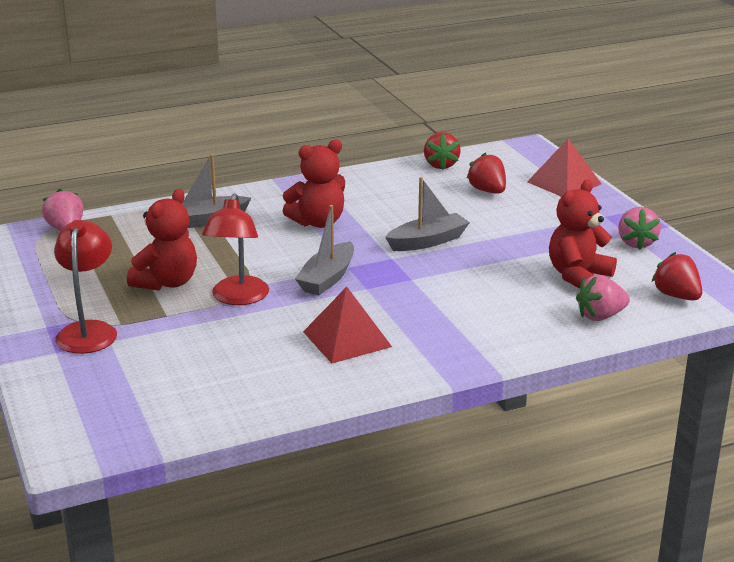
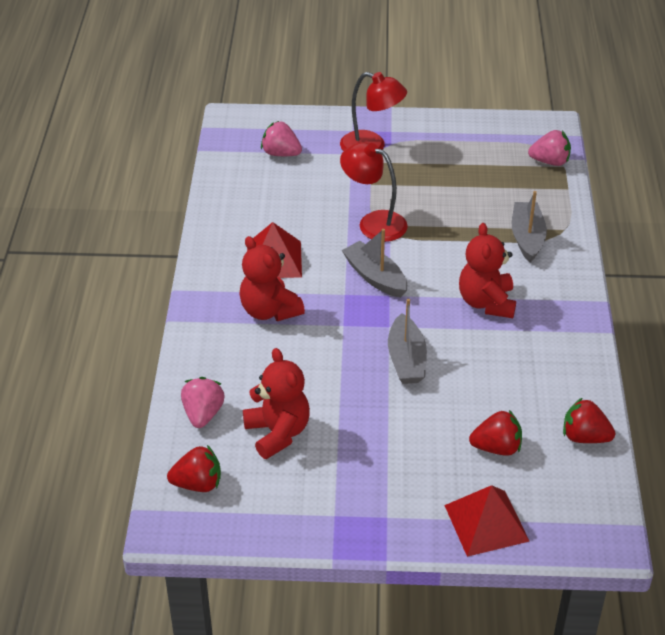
camera: 115 degrees right, 15 degrees up
(167, 282) = (422, 194): red teddy bear -> red teddy bear (269, 311)
(636, 243) = (312, 510): pink strawberry -> pink strawberry (281, 153)

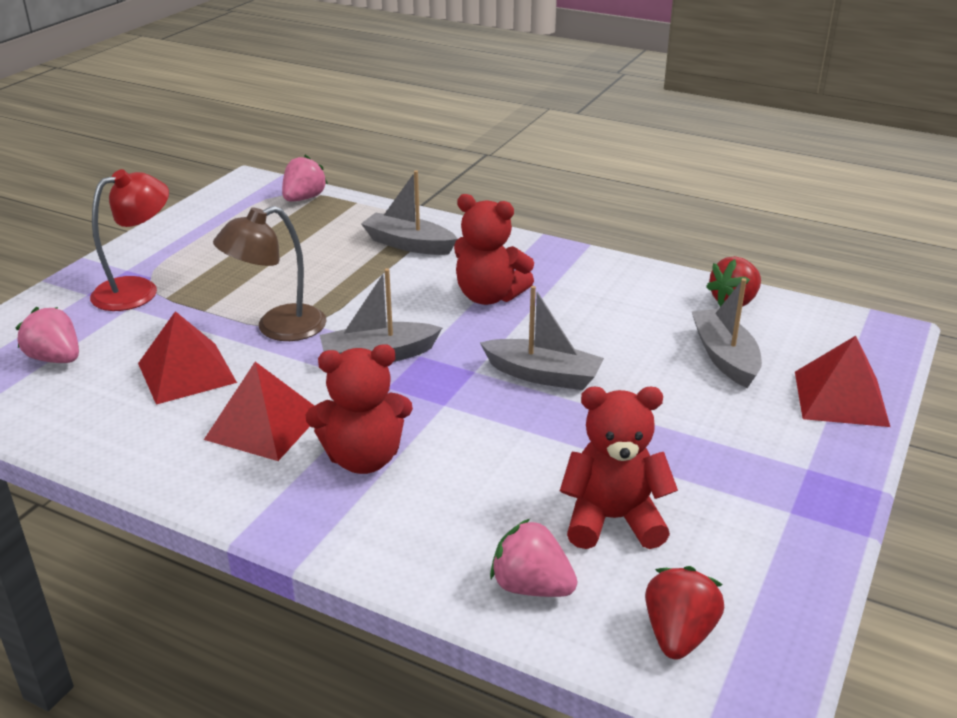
camera: 65 degrees left, 10 degrees down
(281, 153) = (56, 359): pink strawberry -> pink strawberry turned 75 degrees clockwise
(302, 207) = (186, 372): none -> red pyramid
(373, 222) = (278, 328): red lamp -> brown lamp
(496, 447) = (725, 357): red strawberry -> grey boat

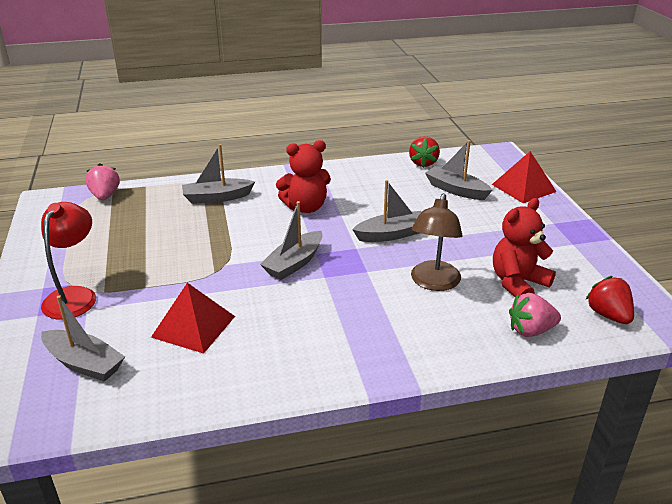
camera: 40 degrees left, 0 degrees up
(56, 359) = (84, 363): pink strawberry -> grey boat
(264, 425) = (289, 330): red pyramid -> none
(278, 328) = (211, 275): brown lamp -> brown lamp (433, 283)
(363, 458) = (369, 317): red teddy bear -> none

